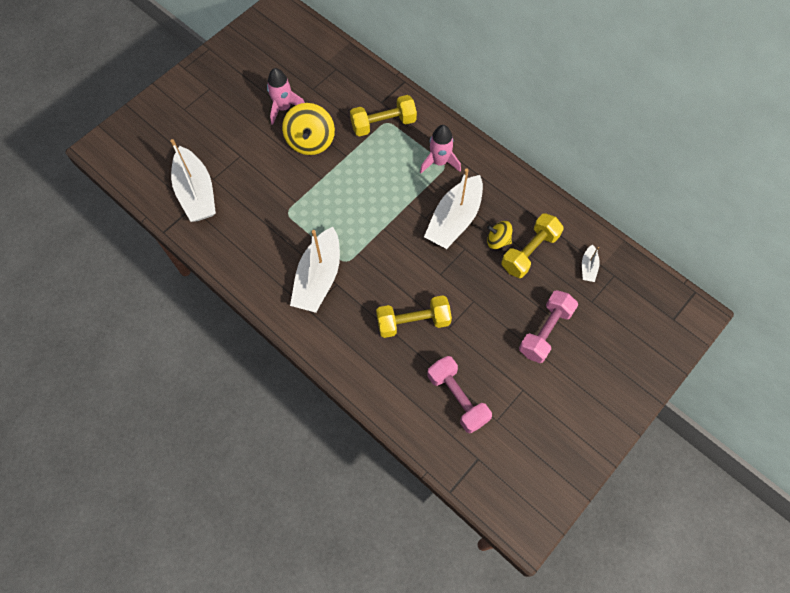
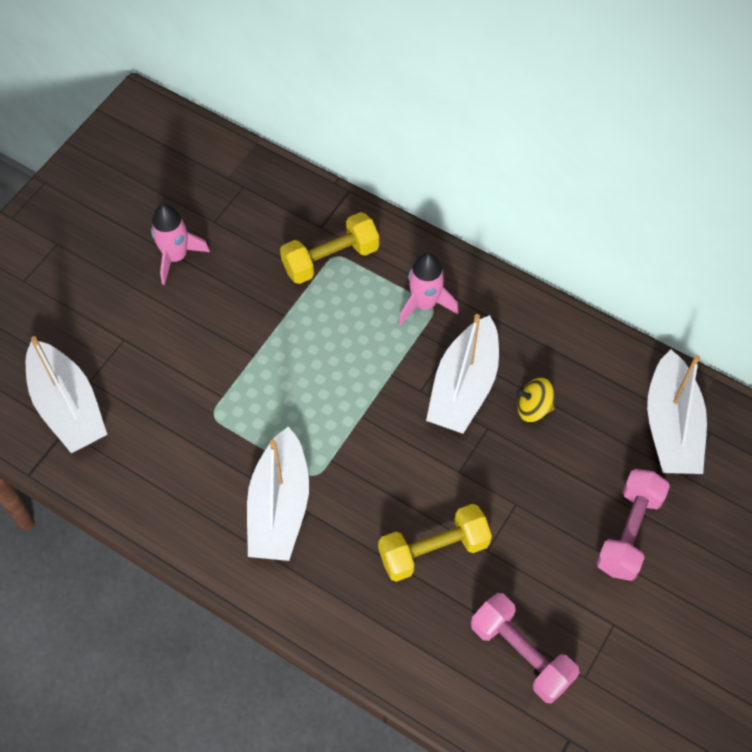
camera: 10 degrees left, 5 degrees down
(310, 141) = (227, 301): yellow spinning top -> none
(529, 252) = (582, 417): yellow dumbbell -> none
(588, 267) = (671, 426): white boat -> white boat, size x2.25

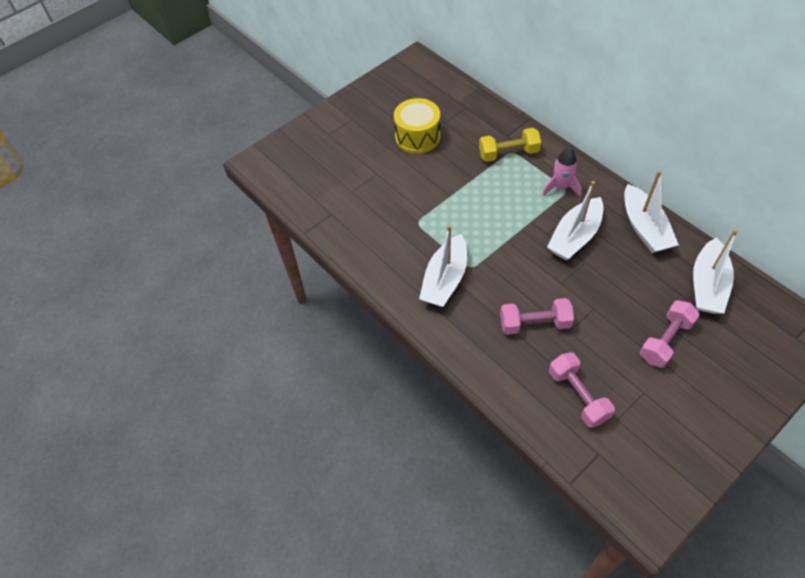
camera: 20 degrees right, 5 degrees down
(68, 407) = (336, 202): white boat -> white boat (644, 228)
(176, 257) = (417, 137): pink rocket -> yellow drum
(433, 550) = (534, 323): yellow dumbbell -> pink dumbbell
(533, 408) = (617, 257): yellow spinning top -> none

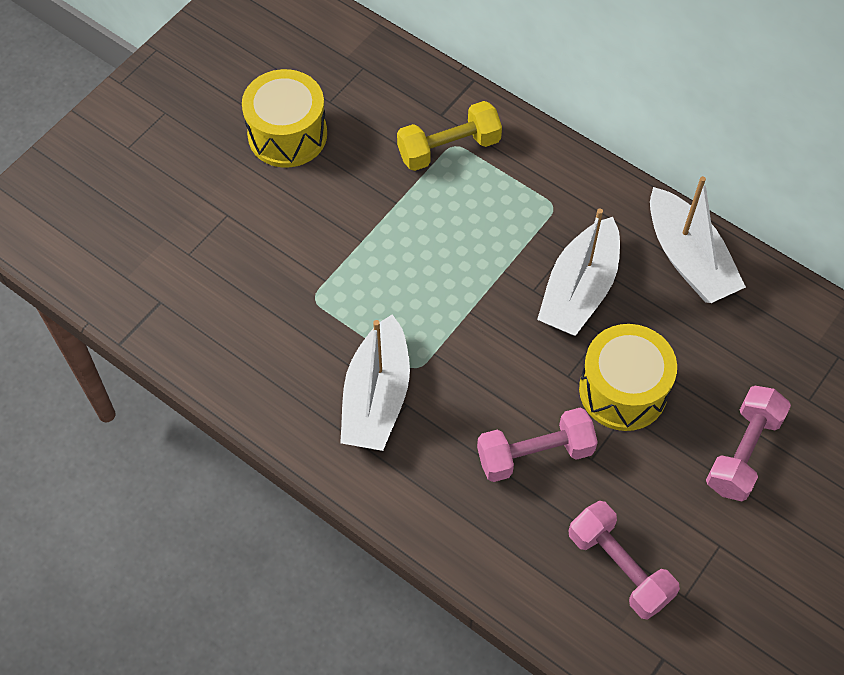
camera: 15 degrees left, 5 degrees up
(560, 187) = (544, 201): pink rocket -> none
(594, 295) = (623, 390): none -> yellow drum
(707, 285) = (797, 347): white boat -> none

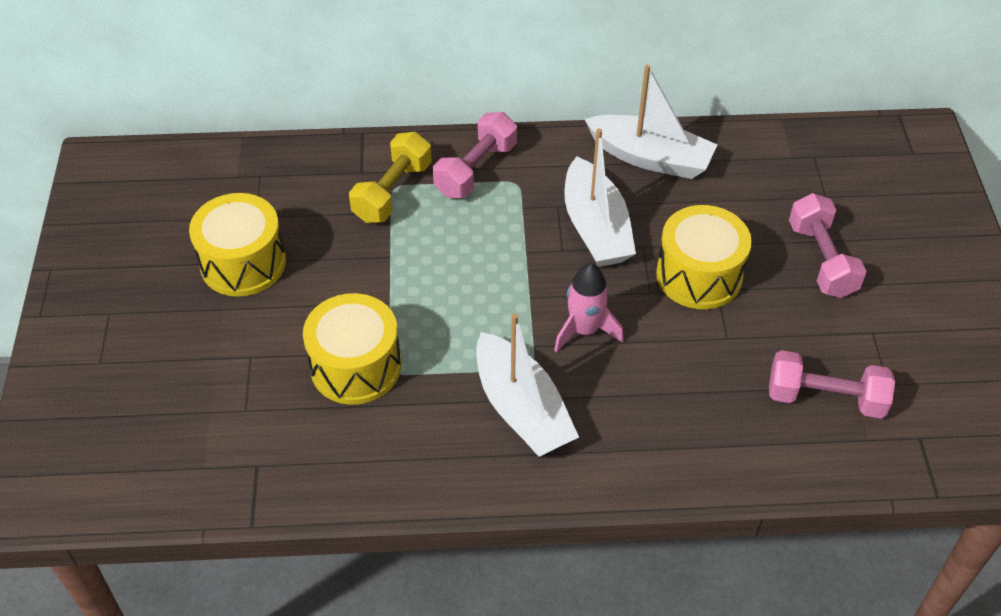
camera: 40 degrees left, 10 degrees down
(291, 275) = (355, 366): none -> yellow drum
(485, 369) = (584, 330): none -> pink rocket
(534, 454) = (684, 364): pink dumbbell -> pink dumbbell (475, 170)

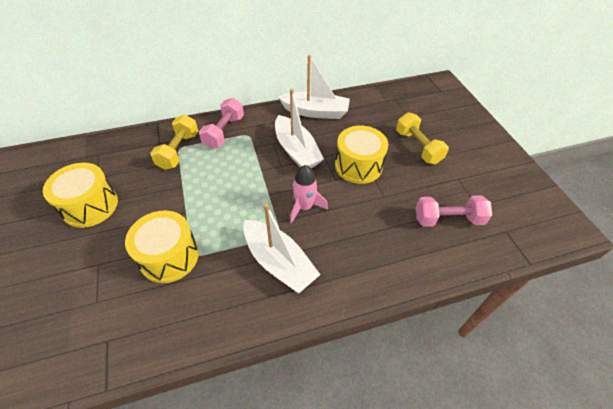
camera: 15 degrees left, 0 degrees up
(821, 260) = (418, 147): pink dumbbell -> yellow dumbbell

